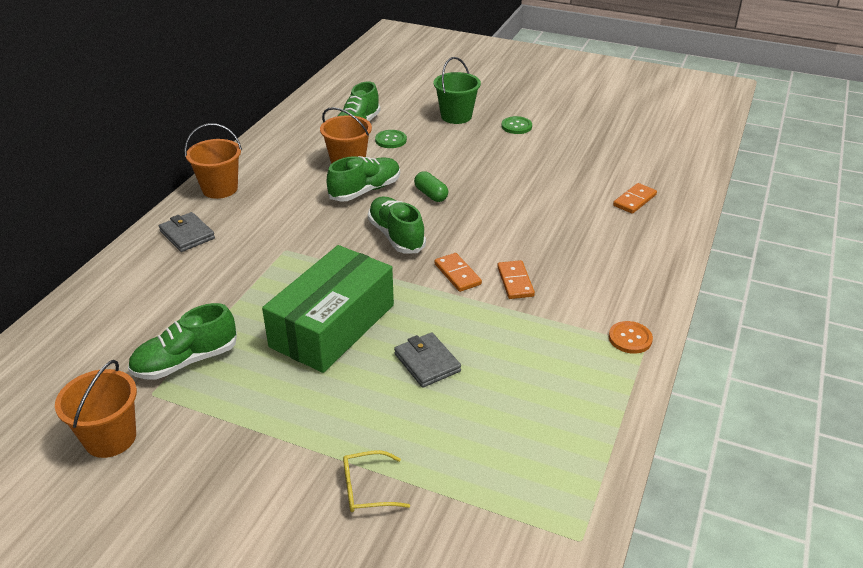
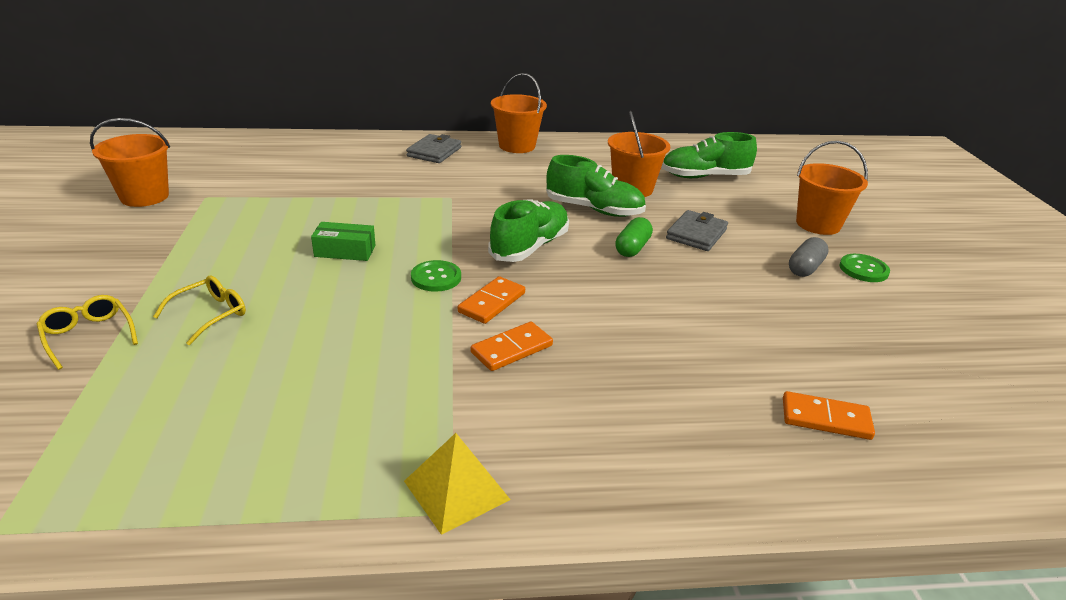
camera: 60 degrees right, 5 degrees down
(186, 361) = (255, 198): green shoe -> none
(333, 326) = (345, 251): green box -> green box, size x0.40
(380, 414) = (210, 314): none -> yellow glasses
(391, 140) = (708, 199): green button -> green button (436, 277)
(427, 362) = (311, 322): grey wallet -> grey wallet (696, 234)
(456, 116) = (818, 224): green bucket -> orange bucket
(501, 144) = (805, 268): none -> grey capsule
(630, 338) = (456, 490): orange button -> yellow pyramid

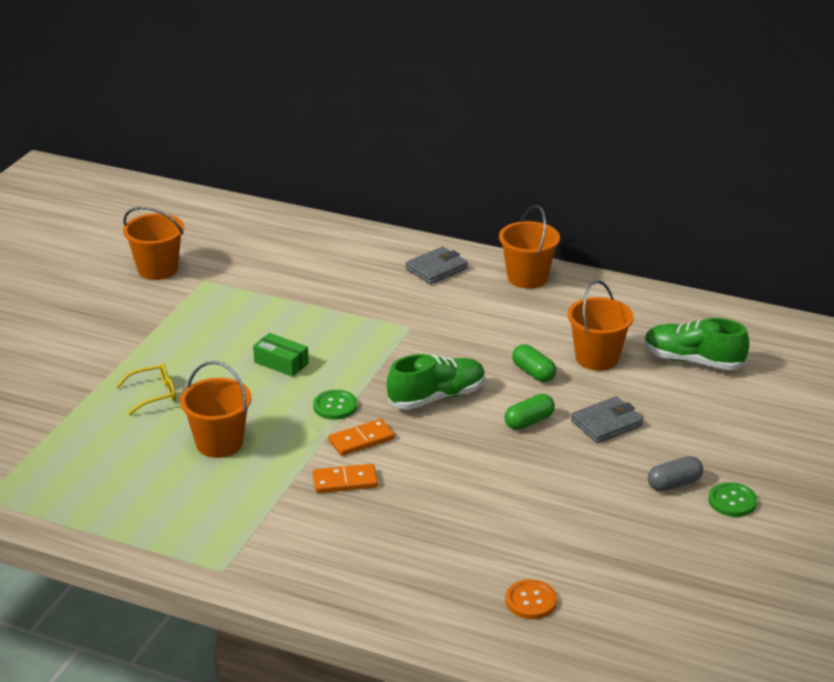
camera: 30 degrees right, 0 degrees up
(88, 335) = (71, 389): yellow glasses -> none
(456, 490) = (234, 560): yellow pyramid -> none
(594, 209) = (533, 373): green shoe -> green capsule
(818, 224) = (749, 444): orange bucket -> orange bucket (219, 443)
(825, 418) = (531, 601): orange domino -> orange button

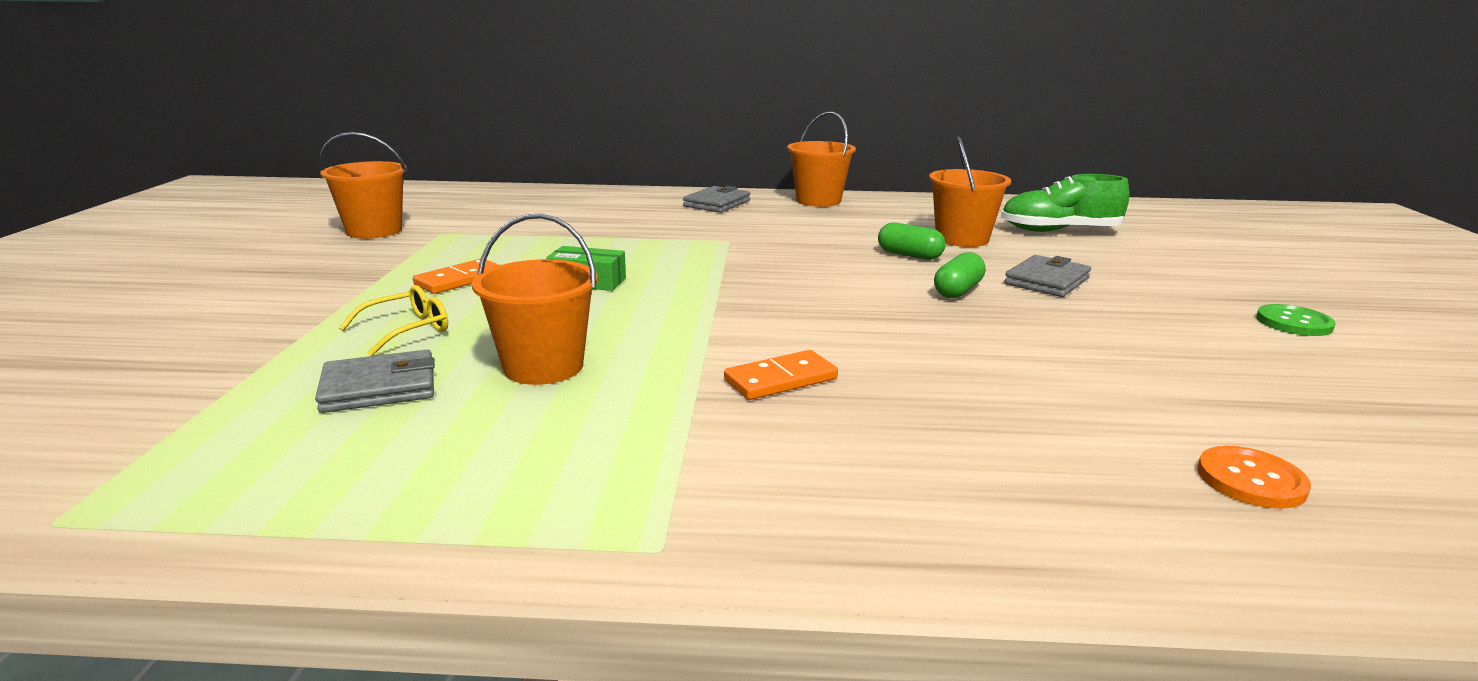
camera: 20 degrees left, 10 degrees down
(128, 442) = (379, 388): none -> grey wallet
(335, 406) = (694, 308): green button -> none
(361, 440) = (762, 334): orange domino -> orange domino (460, 280)
(436, 397) = (820, 285): green shoe -> none
(674, 484) = (1205, 318): grey capsule -> none

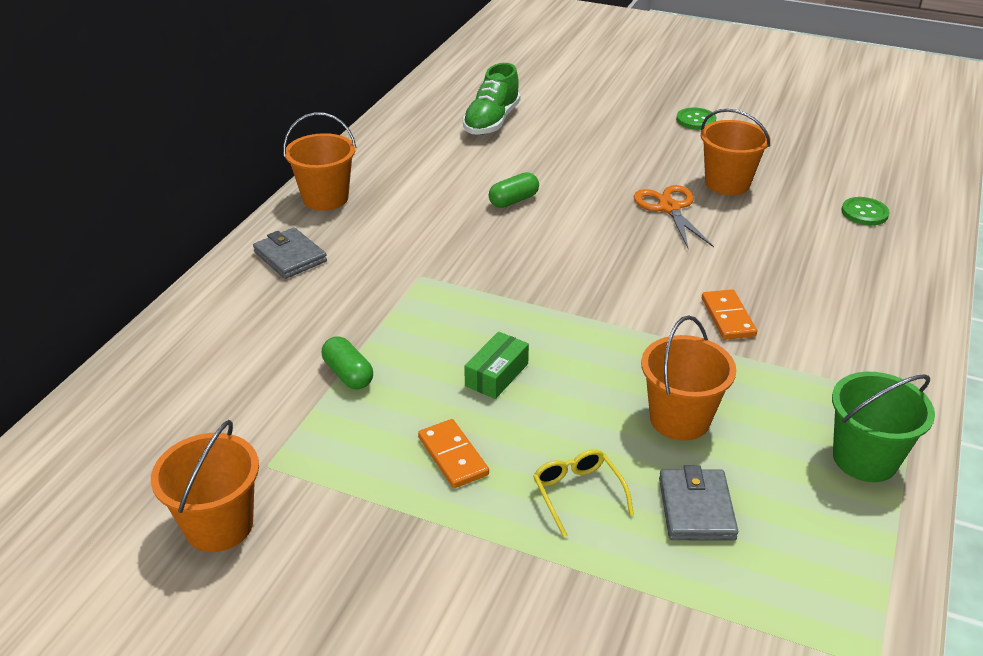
camera: 70 degrees left, 15 degrees up
(486, 501) = (865, 459): none -> green bucket
(958, 291) = (599, 206): green capsule -> green capsule (348, 374)
(962, 239) = (487, 166): orange bucket -> orange bucket (727, 183)
(1010, 326) = (669, 208): none -> orange scissors
(1047, 281) = (596, 167): grey wallet -> none
(1251, 480) = (864, 213): orange button -> green button

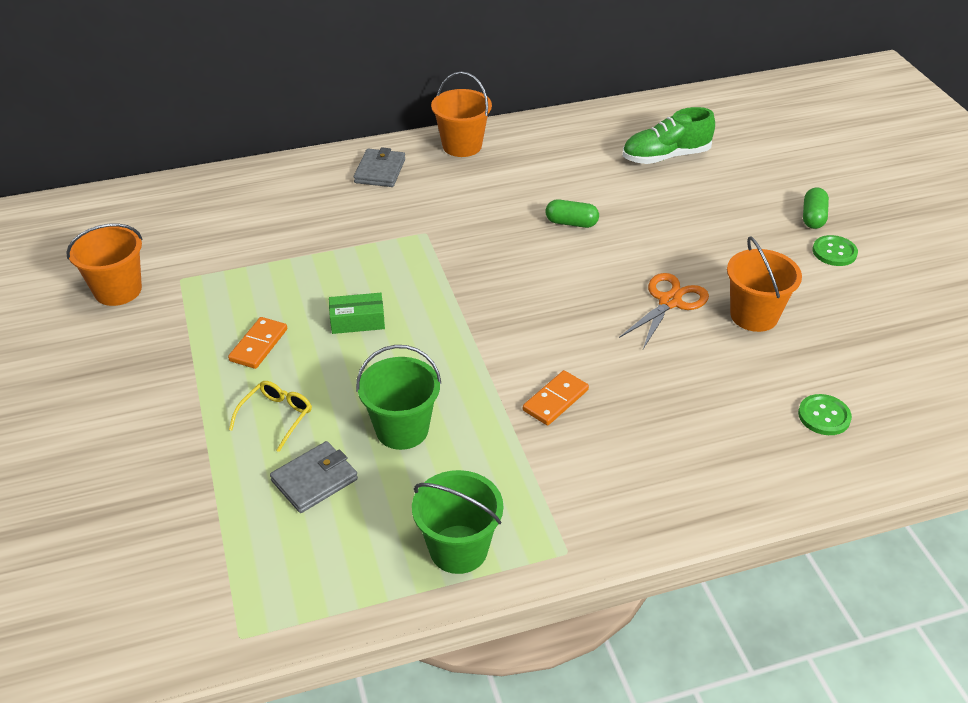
camera: 50 degrees right, 5 degrees up
(348, 374) = (290, 261): green capsule -> green capsule (813, 217)
(679, 419) = (402, 429): orange bucket -> green bucket

